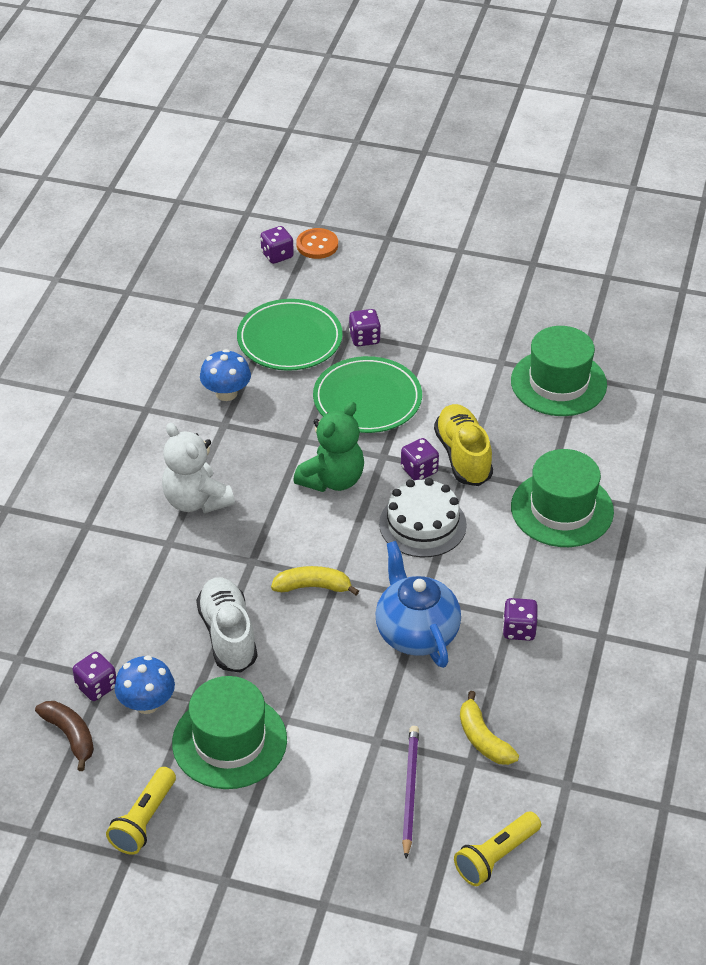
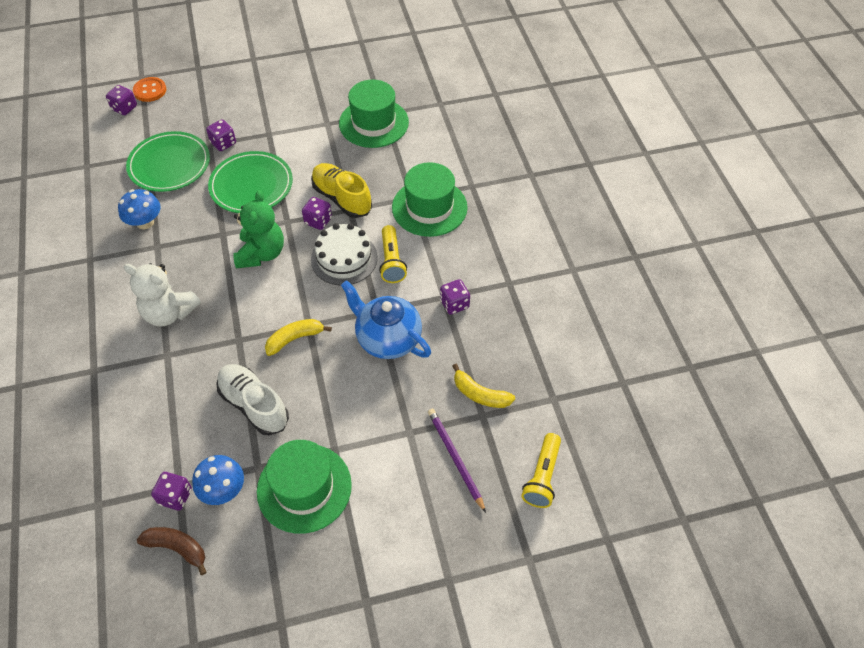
camera: 30 degrees left, 10 degrees up
(144, 820) = (276, 587): yellow flashlight -> yellow flashlight (392, 261)

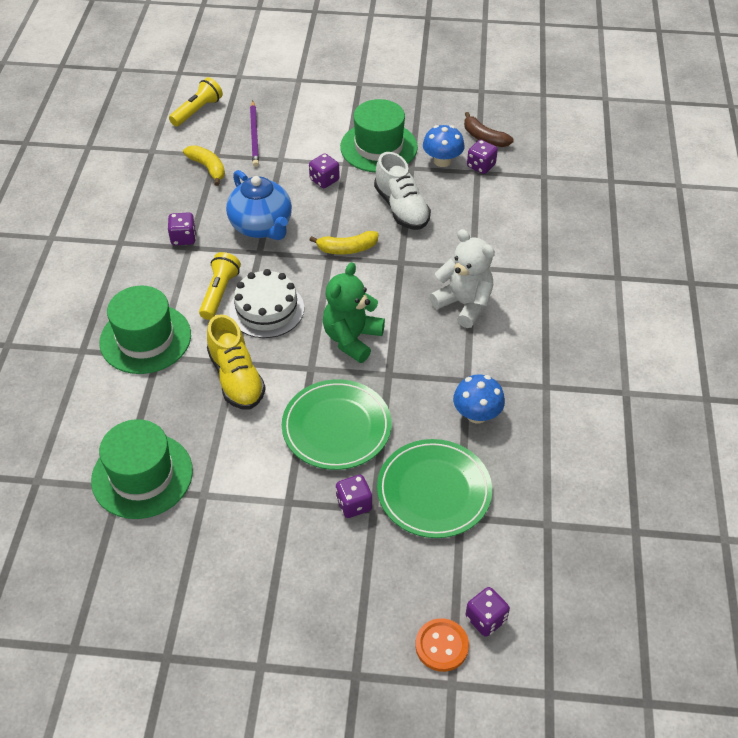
camera: 160 degrees left, 5 degrees down
(318, 221) = (275, 358): purple dice -> purple dice (324, 180)

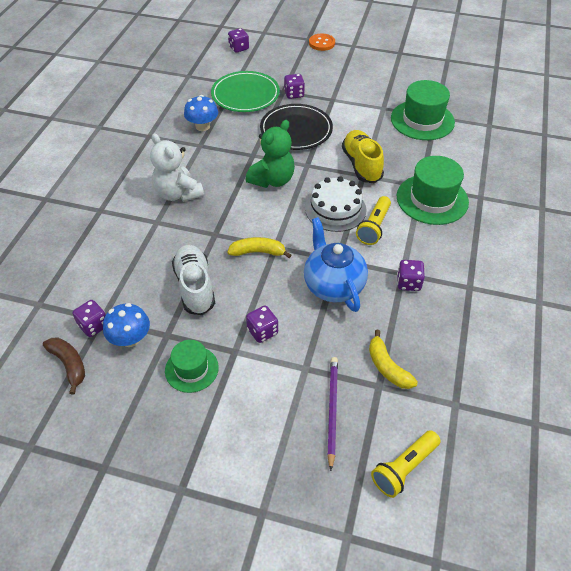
camera: 170 degrees left, 0 degrees up
(336, 427) = (296, 130): green plate -> black plate
(378, 147) = (191, 369): green hat -> green hat, size x0.60
(441, 646) = (264, 43): orange button -> orange button (322, 43)

